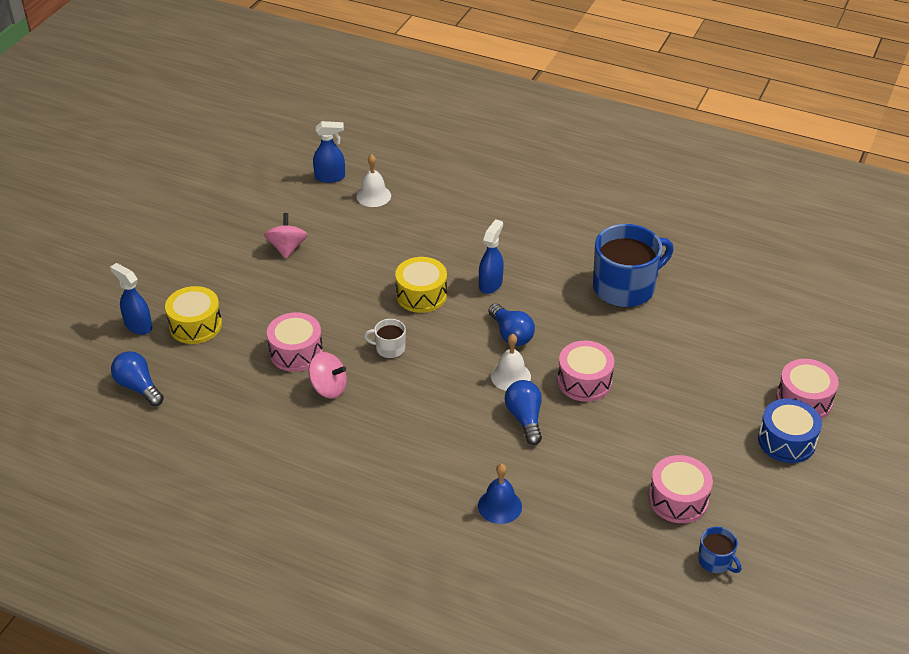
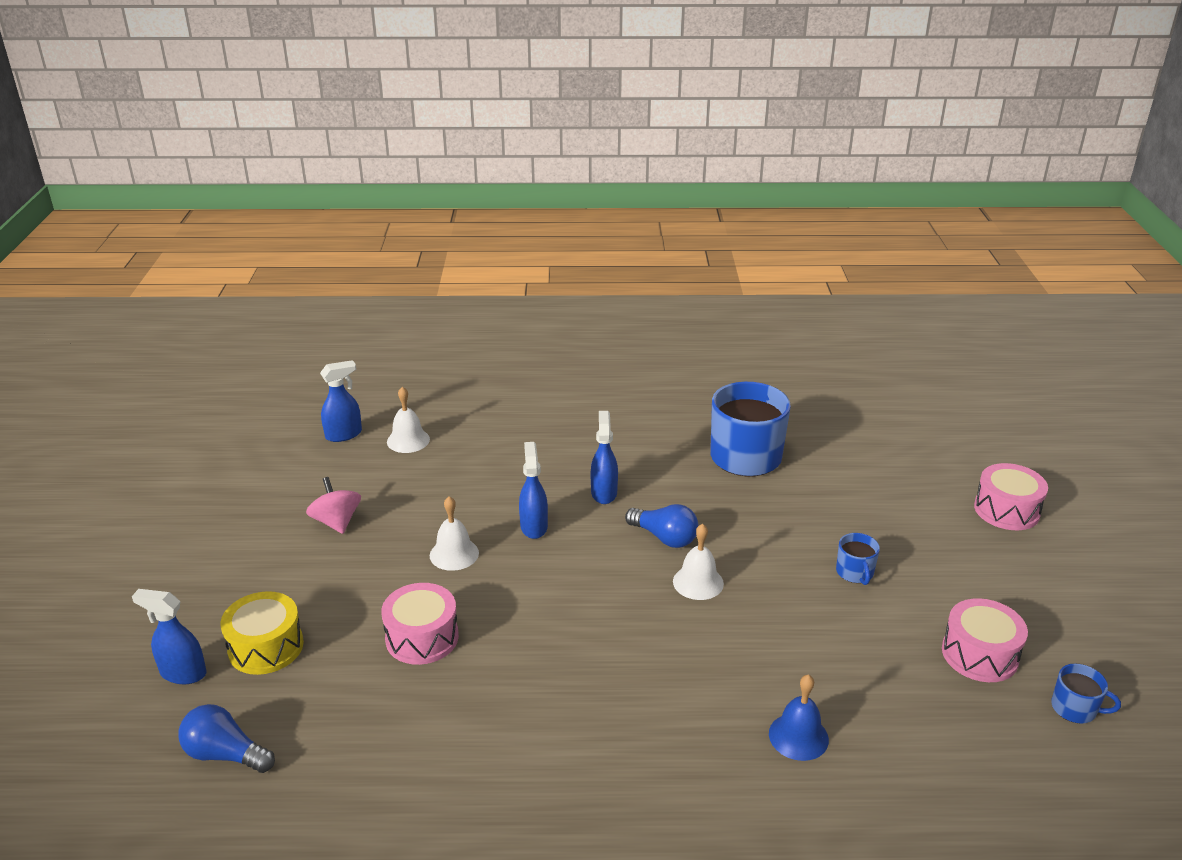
camera: 25 degrees left, 10 degrees down
(328, 388) = (491, 667): pink spinning top -> none
(352, 298) = (454, 554): none -> white bell
(389, 348) = (536, 596): white mug -> none
(421, 295) = (534, 526): yellow drum -> blue spray bottle
(525, 418) = (749, 623): blue light bulb -> none
(584, 381) = (781, 562): pink drum -> none
(635, 408) = (855, 572): none -> blue mug
(786, 441) = (1027, 555): blue drum -> none

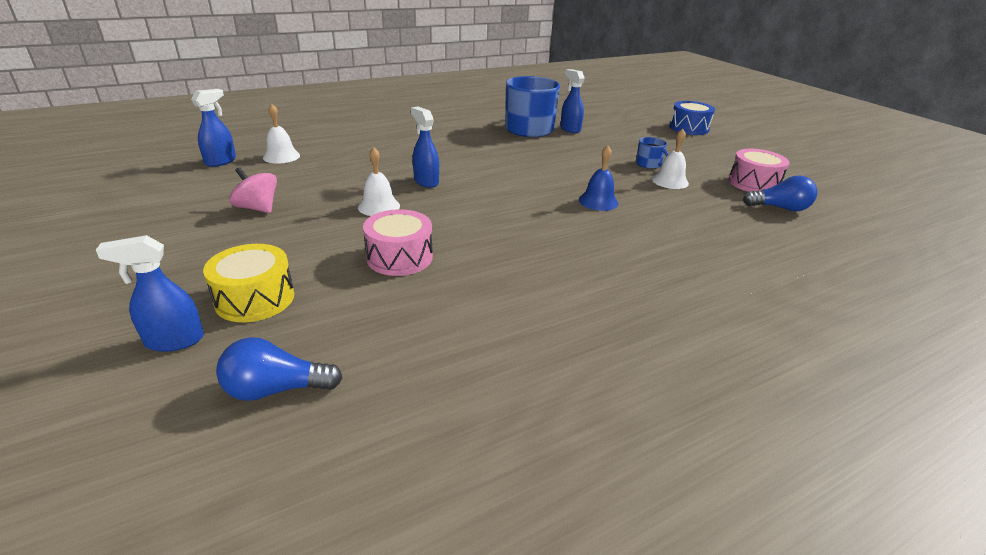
camera: 30 degrees left, 0 degrees up
(604, 493) = (458, 158): blue spray bottle -> blue spray bottle (570, 129)
(664, 537) = (521, 170): blue light bulb -> blue light bulb (779, 208)
(698, 582) = (566, 186): white bell -> white bell (670, 181)
(798, 736) = (714, 242): blue bell -> blue bell (598, 201)
(1006, 510) = (689, 128): pink drum -> blue drum
(1075, 708) = (824, 194): blue mug -> none

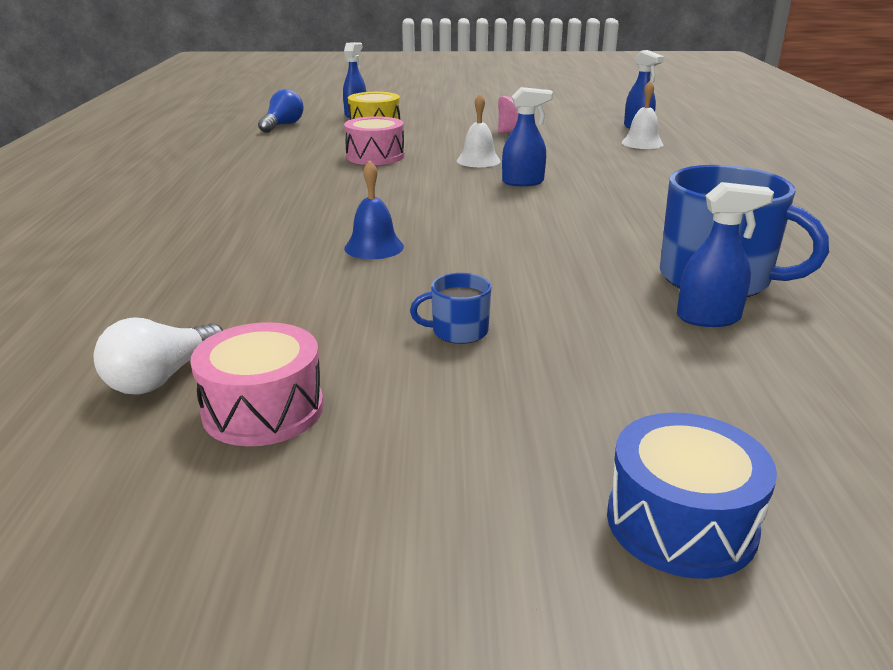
camera: 120 degrees right, 5 degrees down
(670, 181) = (373, 321): white bell -> none
(779, 208) = (162, 378): blue light bulb -> white light bulb

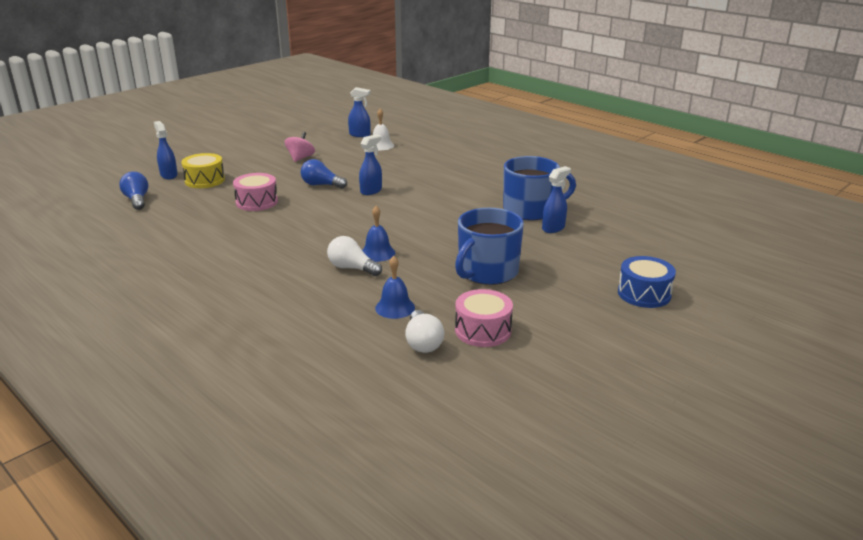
camera: 45 degrees left, 0 degrees up
(241, 317) = (395, 307): none -> blue bell
(307, 251) = (352, 268): none -> white light bulb
(458, 331) = (487, 272): blue mug -> blue mug, size x2.20
(478, 160) = (321, 185): white bell -> blue light bulb

